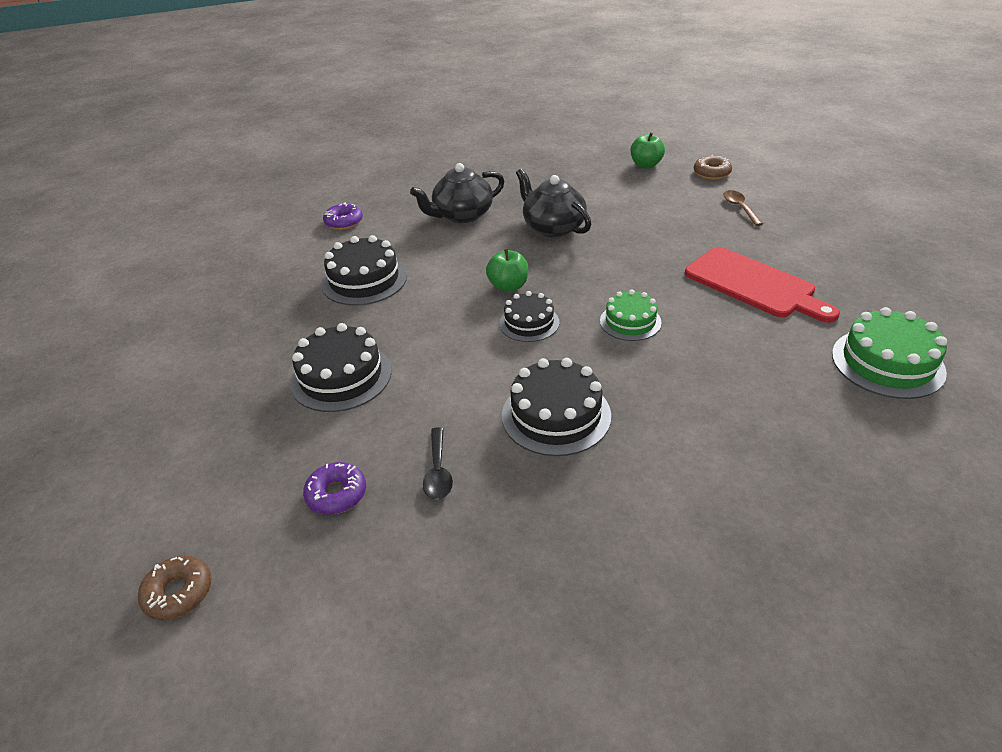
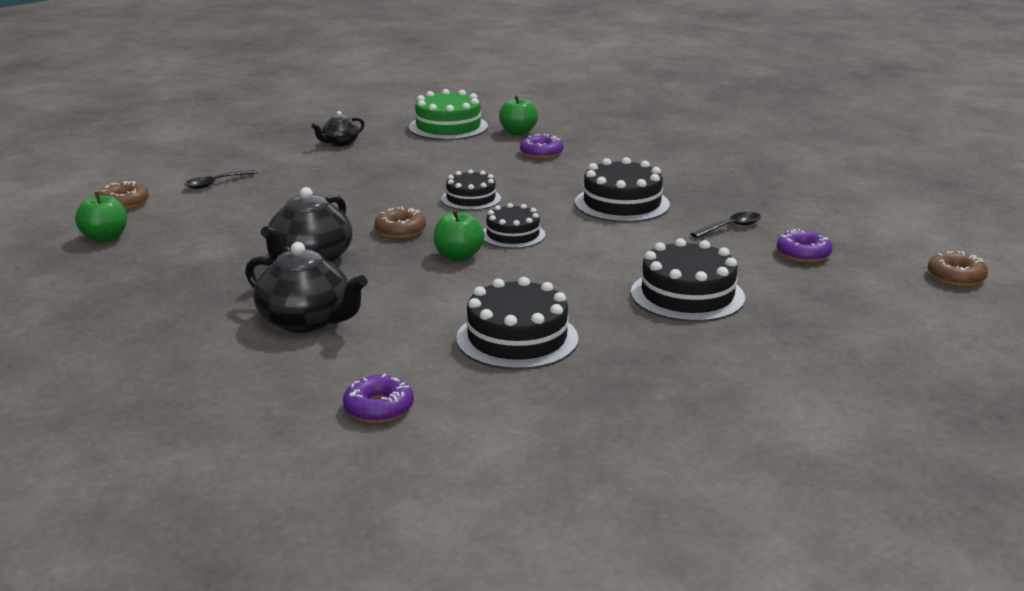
camera: 120 degrees left, 15 degrees down
(579, 271) = (400, 231): none -> brown donut
(630, 321) = (471, 199): green cake -> black cake
(740, 208) = (216, 183): brown spoon -> black spoon
(753, 285) = (371, 166): red cutting board -> none
(754, 409) = (541, 153): none -> purple donut
(838, 279) = (340, 143): none -> black teapot
(849, 415) = (518, 132): none -> green apple

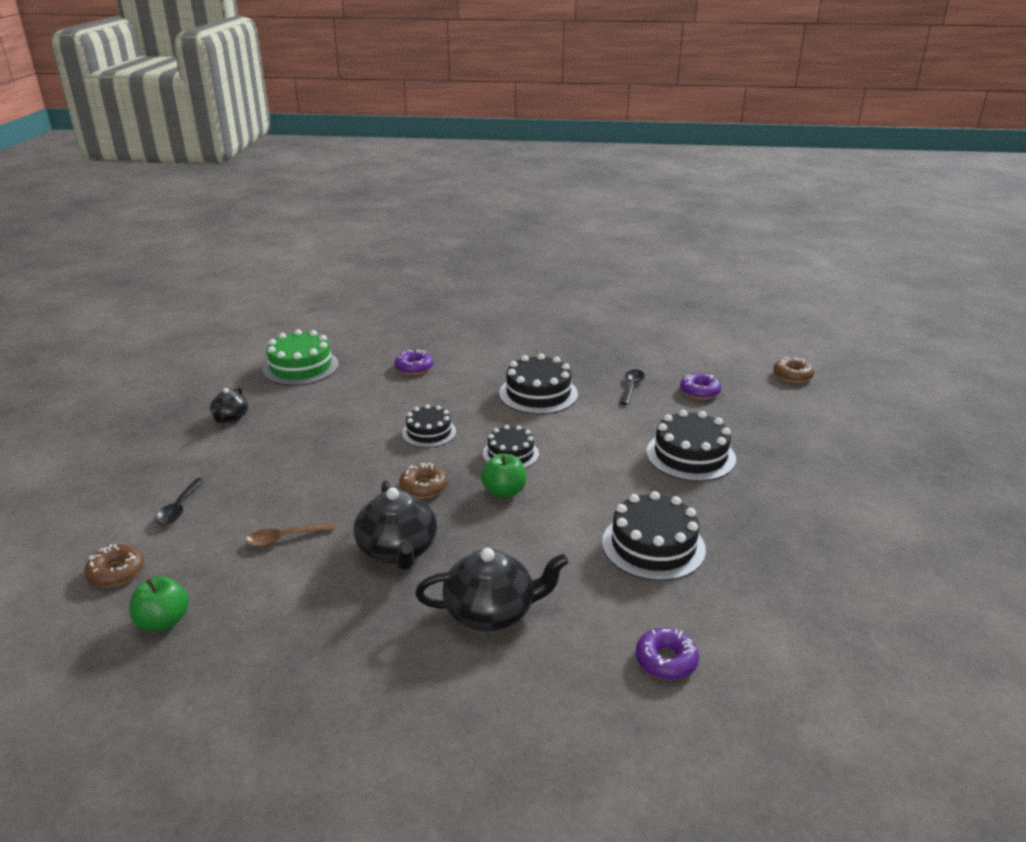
camera: 40 degrees left, 5 degrees up
(249, 224) = (284, 538): none -> brown spoon
(518, 132) = (366, 354): green apple -> none

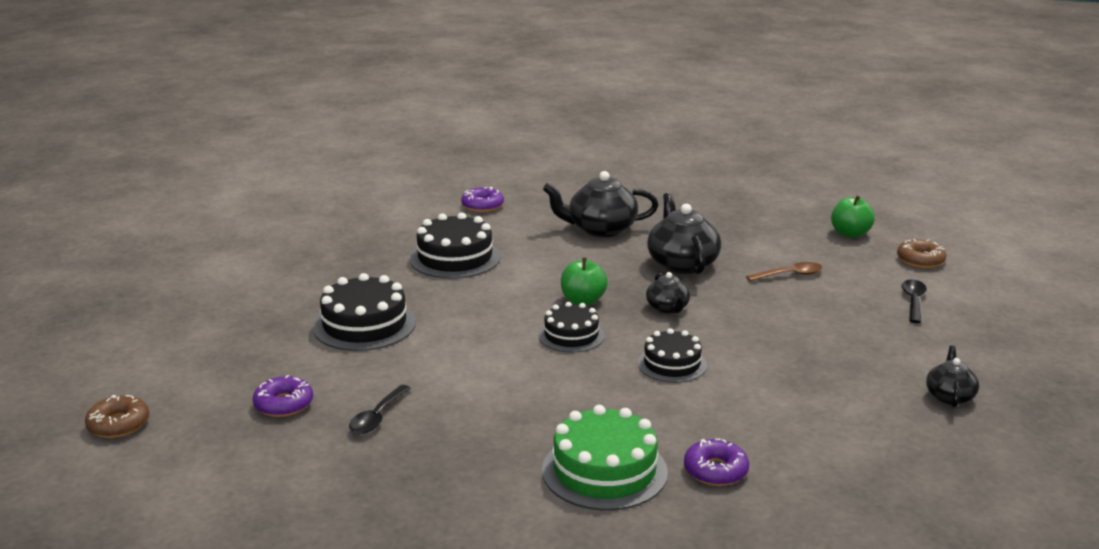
camera: 175 degrees left, 5 degrees down
(301, 367) = (911, 482): green cake -> green cake (604, 471)
(423, 487) = (667, 308): brown donut -> black teapot
(538, 394) = (519, 412): black cake -> none

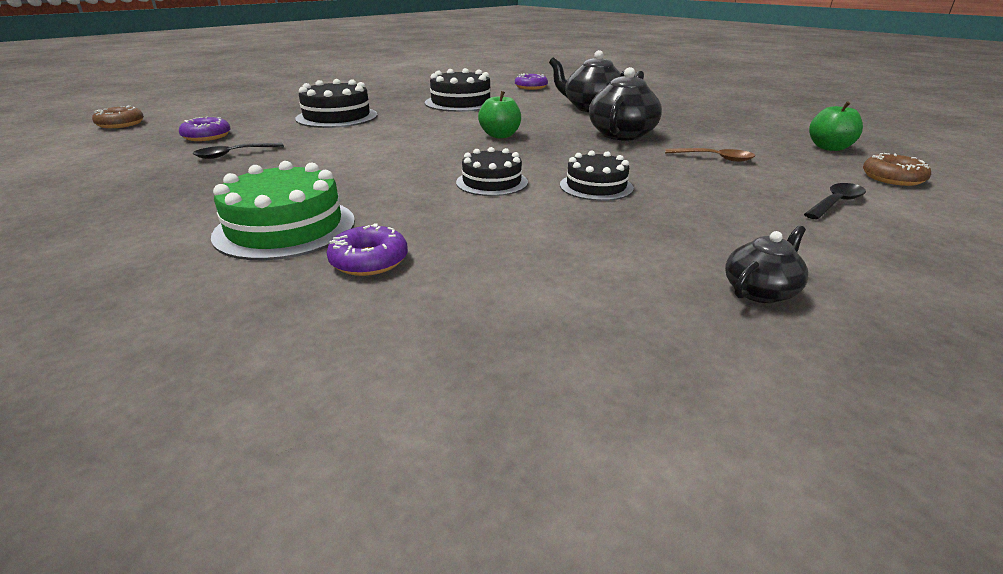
camera: 35 degrees right, 5 degrees up
(571, 335) = (450, 149): black cake -> black cake (596, 186)
(667, 308) = (558, 153): black teapot -> none

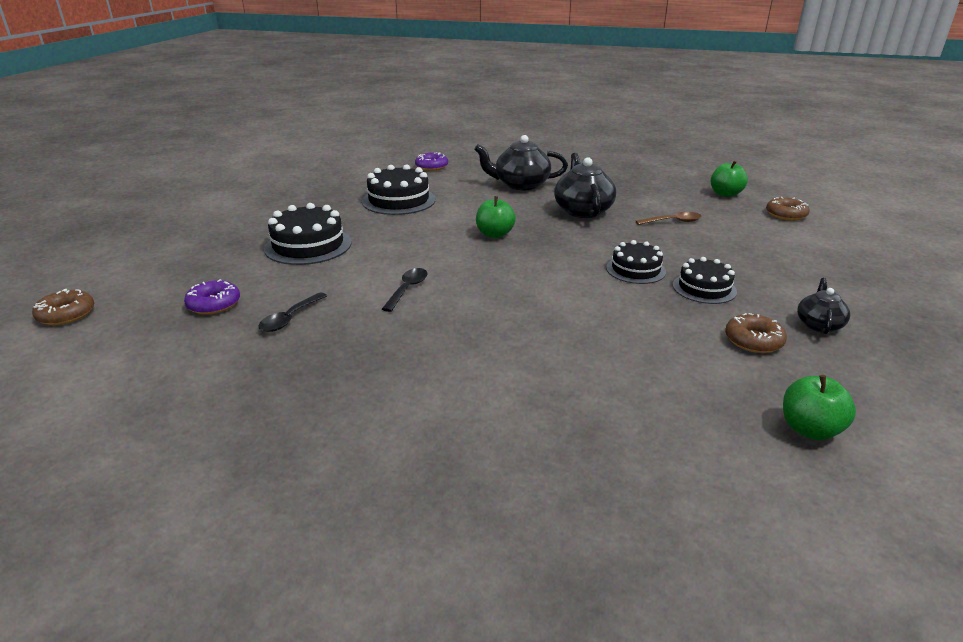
camera: 30 degrees left, 0 degrees up
(285, 228) = (482, 377): green cake -> none
(369, 261) = (589, 382): purple donut -> none
(492, 182) = (562, 286): black cake -> black cake (704, 288)
(542, 398) = (809, 429): none -> green apple
(630, 281) = (753, 341): none -> brown donut
(835, 203) = (781, 245): black spoon -> black spoon (407, 289)

